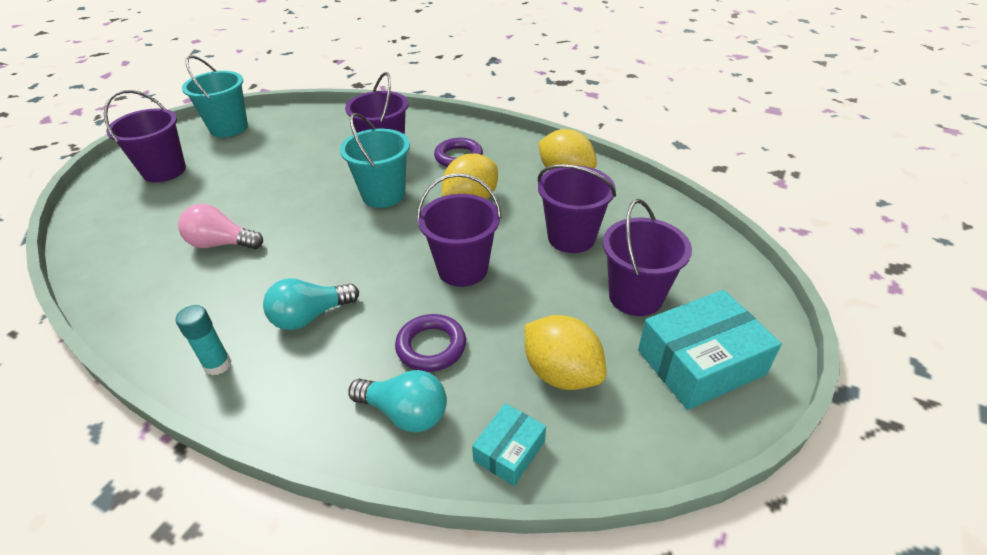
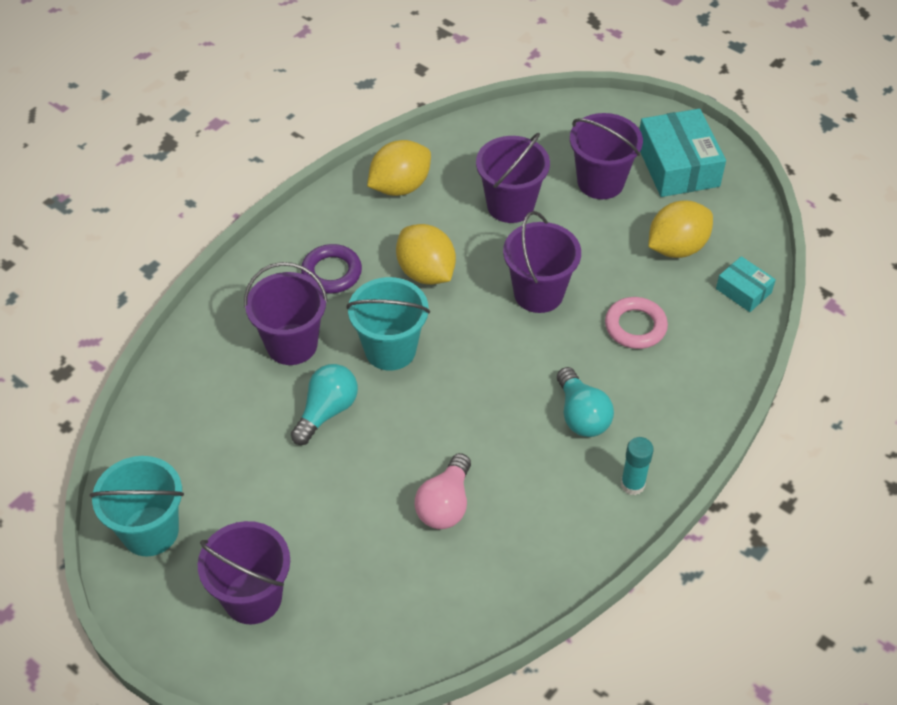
camera: 80 degrees left, 10 degrees up
(405, 413) = (703, 349): turquoise light bulb -> turquoise light bulb (326, 411)
(431, 346) = (635, 326): purple ring -> pink ring

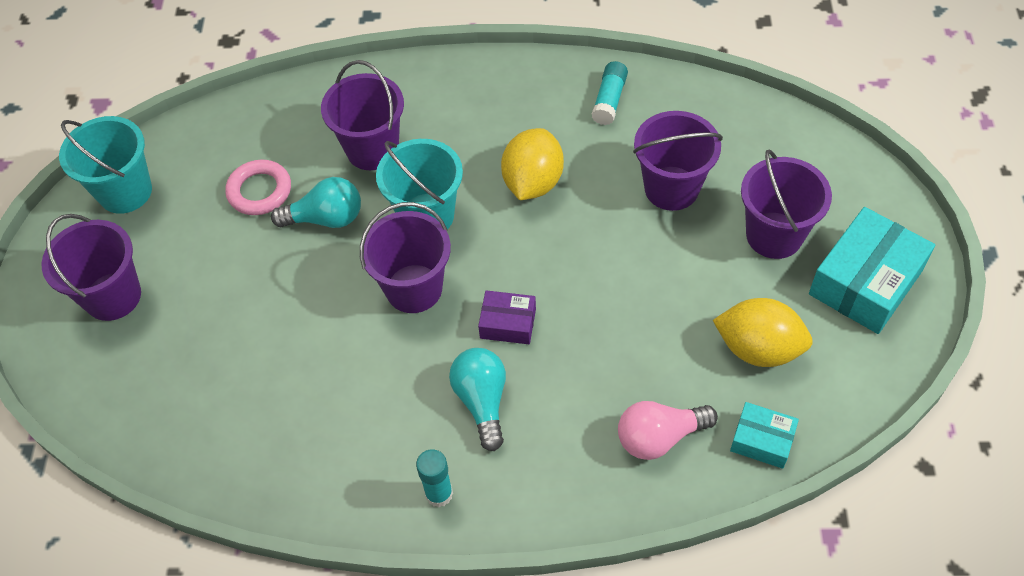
camera: 55 degrees right, 5 degrees up
(331, 272) = (470, 122): purple ring -> none
(400, 186) = (609, 100): yellow lemon -> turquoise glue stick
(445, 504) = (300, 363): pink light bulb -> pink light bulb (659, 437)
(531, 361) = (508, 323): none -> purple box
(538, 293) = (590, 277): purple bucket -> purple bucket (414, 288)
(581, 415) = (482, 401): turquoise light bulb -> turquoise light bulb turned 135 degrees clockwise
(635, 326) = (626, 377): pink ring -> pink ring (260, 191)
(743, 291) = (762, 440): turquoise box -> turquoise box turned 75 degrees counterclockwise

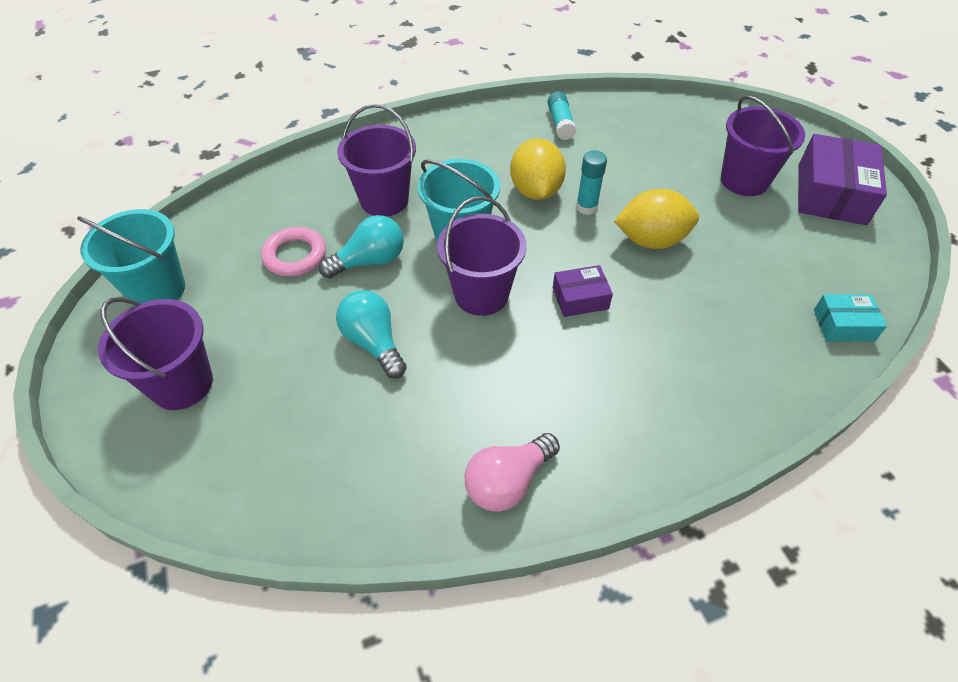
camera: 25 degrees left, 5 degrees down
(439, 494) = (607, 460): turquoise glue stick -> turquoise glue stick (586, 207)
(482, 401) = (597, 367): turquoise light bulb -> turquoise light bulb (373, 343)
(659, 437) = (763, 348): pink light bulb -> pink light bulb (508, 481)
(671, 188) = (647, 169): purple bucket -> none
(758, 348) = (790, 259): yellow lemon -> yellow lemon (651, 240)
(865, 282) = (831, 194): turquoise box -> purple box

